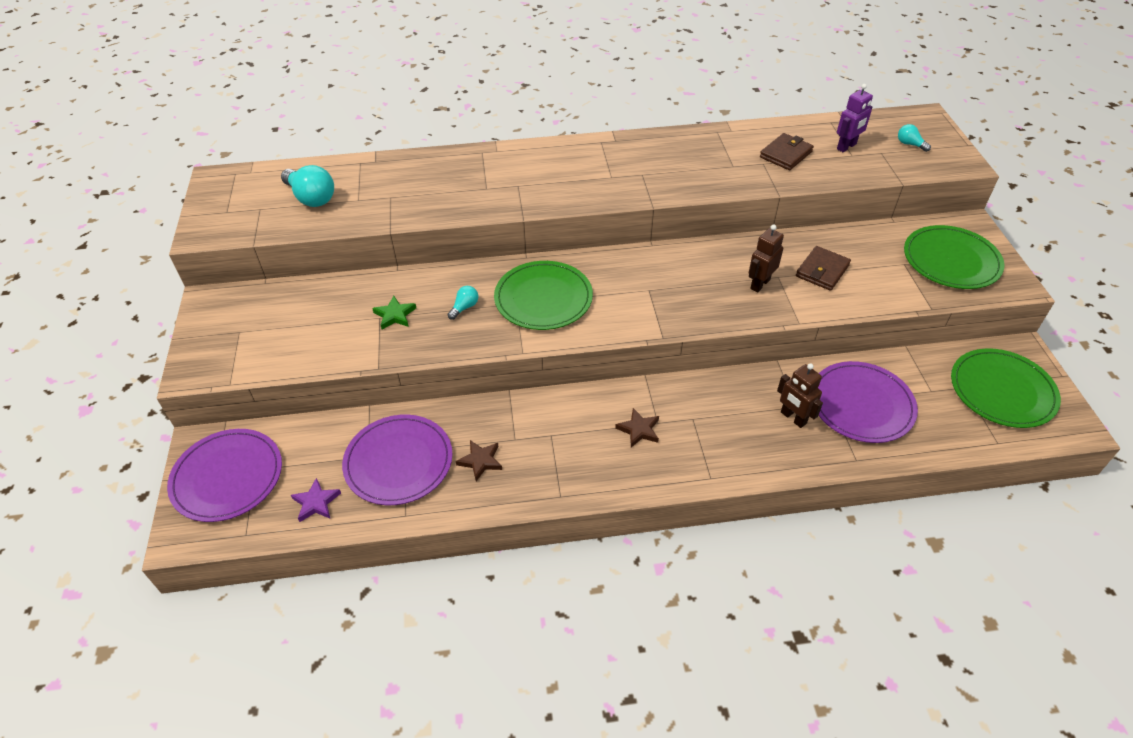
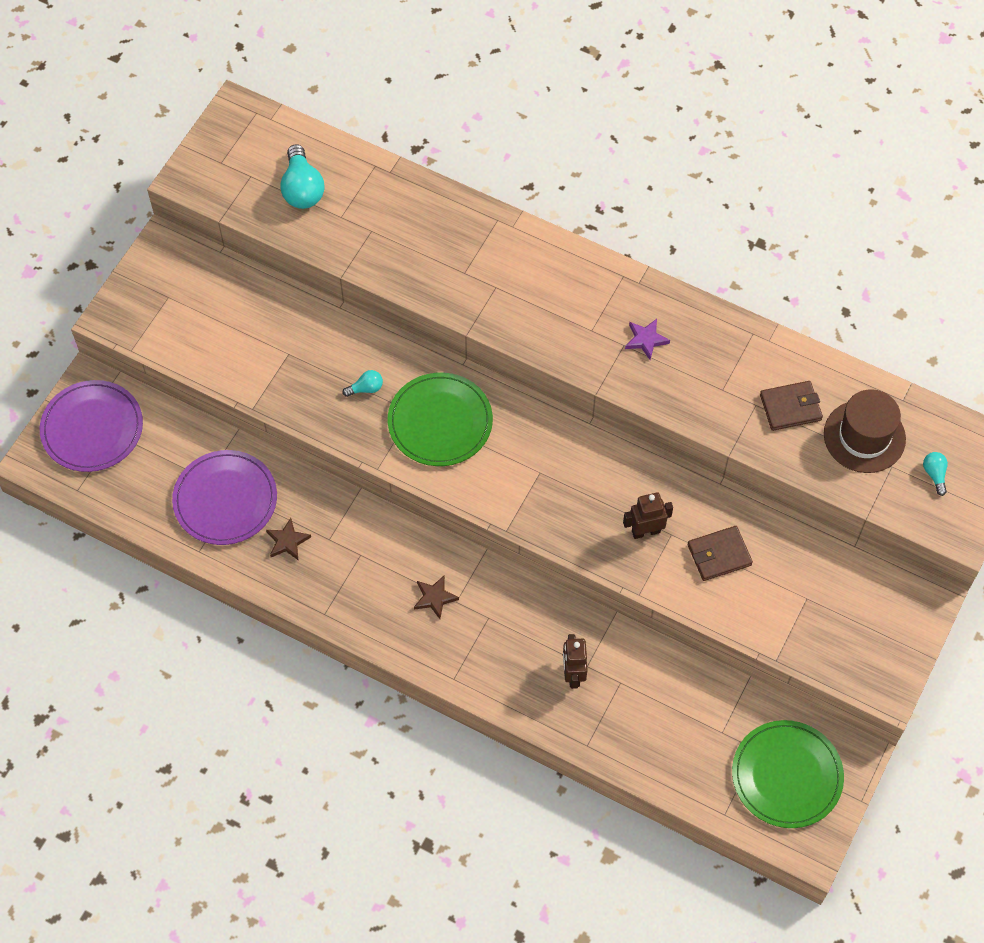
camera: 35 degrees right, 15 degrees up
(316, 502) = (142, 496): purple star -> purple star (646, 340)
(395, 315) = (302, 359): green star -> none
(846, 147) = (864, 436): purple robot -> brown hat
(861, 404) = (645, 702): purple plate -> none
(951, 260) = (857, 625): green plate -> none

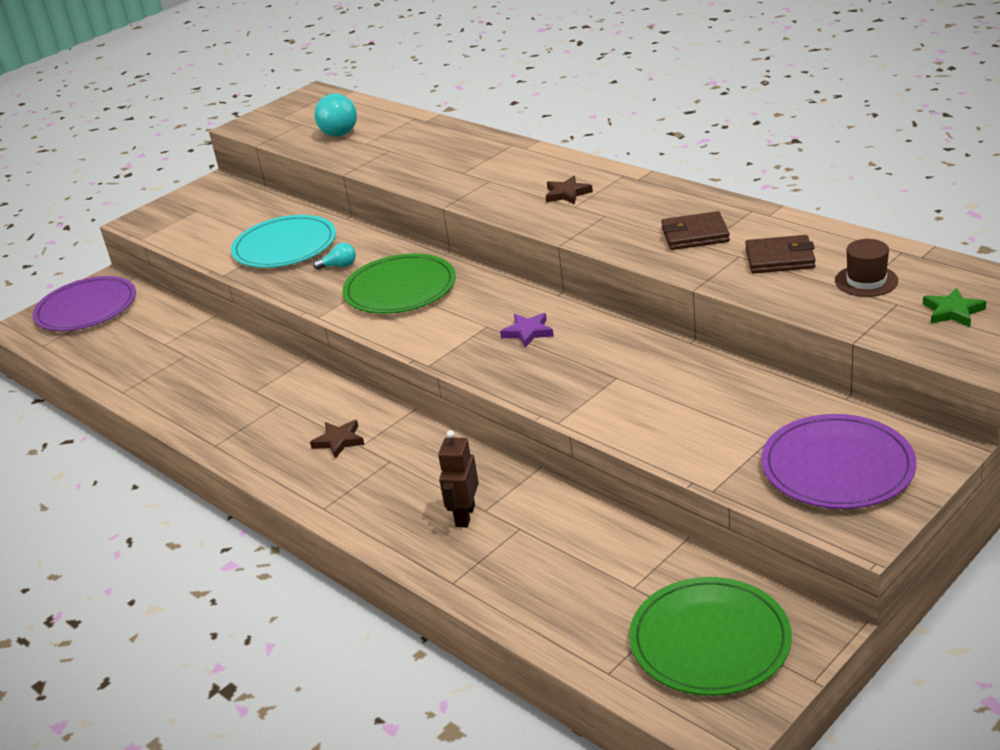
camera: 20 degrees right, 30 degrees down
(225, 499) = (172, 358): purple plate -> purple plate (837, 467)
(287, 541) = (212, 390): brown star -> brown star (567, 194)
(295, 358) = (285, 246): none -> turquoise plate
(645, 531) = (587, 374): brown robot -> none
(646, 340) = (630, 212): purple star -> purple star (528, 332)
(719, 555) = (668, 396): brown wallet -> brown wallet (695, 235)
(864, 436) = (866, 281): brown hat -> brown hat, size x0.60
(934, 474) = (953, 311): turquoise light bulb -> green star

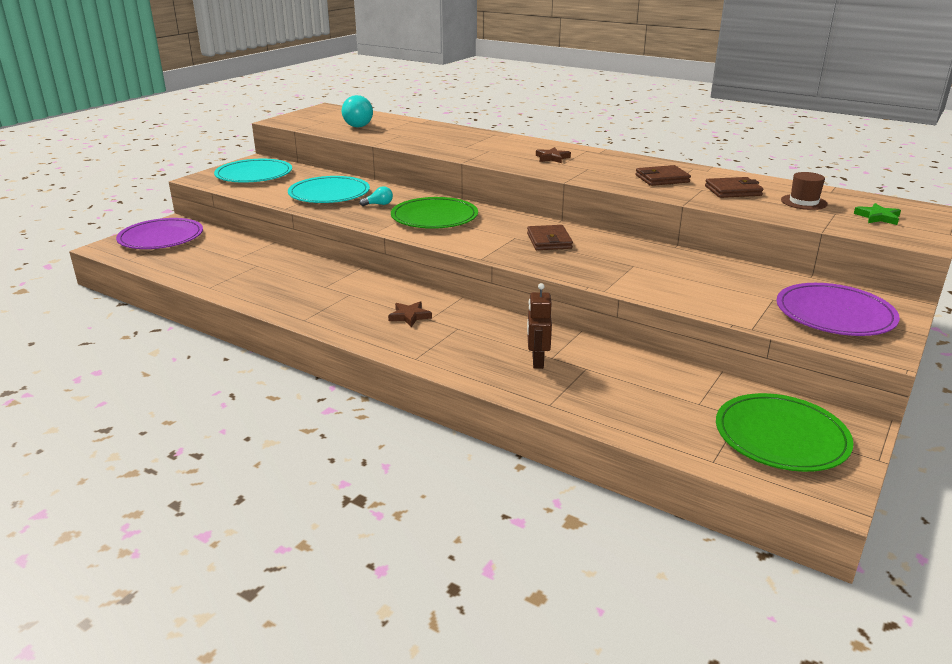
camera: 15 degrees left, 5 degrees down
(204, 211) = (254, 174): none -> turquoise plate
(528, 332) = (549, 241): purple star -> brown wallet

